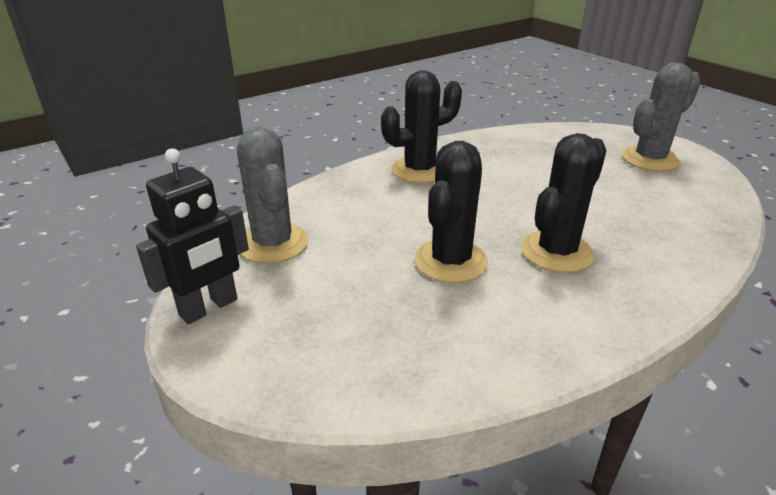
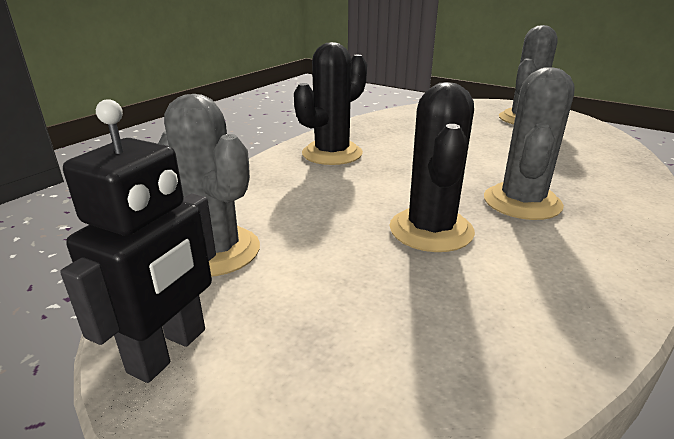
camera: 20 degrees left, 5 degrees down
(556, 252) = (522, 202): black cactus -> grey cactus

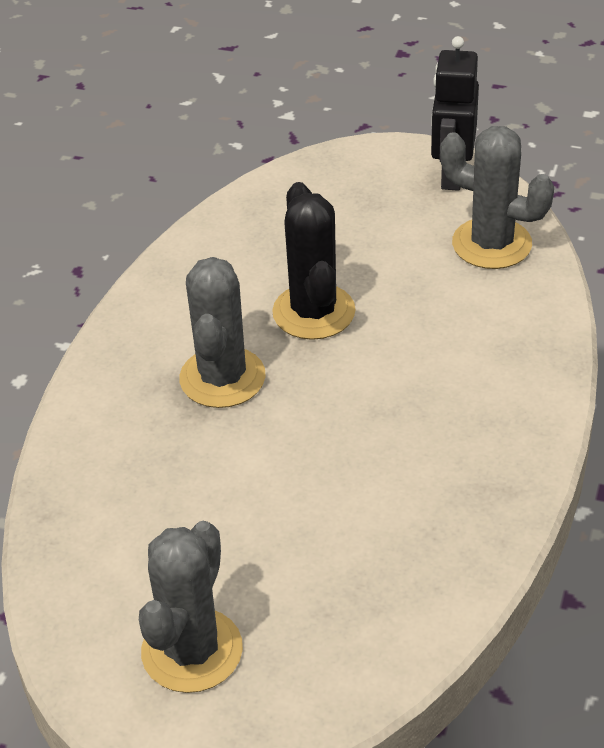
camera: 165 degrees right, 15 degrees up
(332, 153) = (483, 427): black cactus -> none

